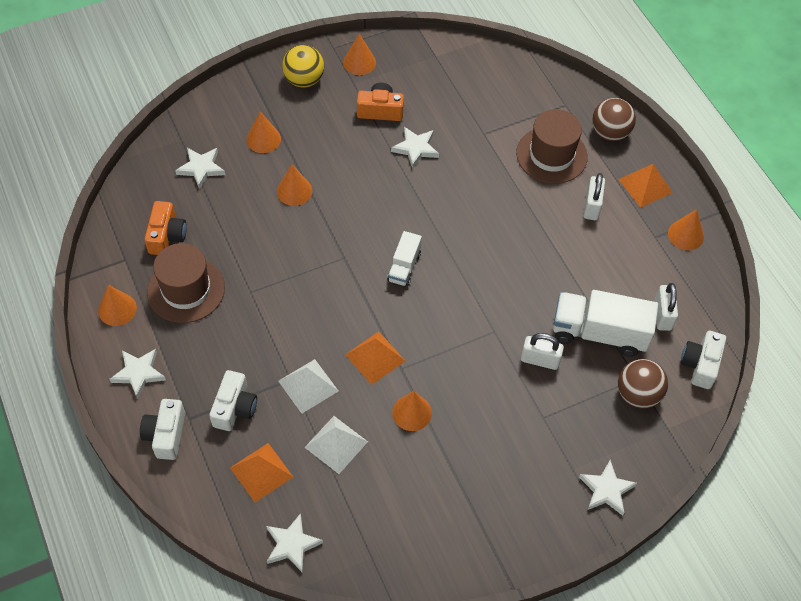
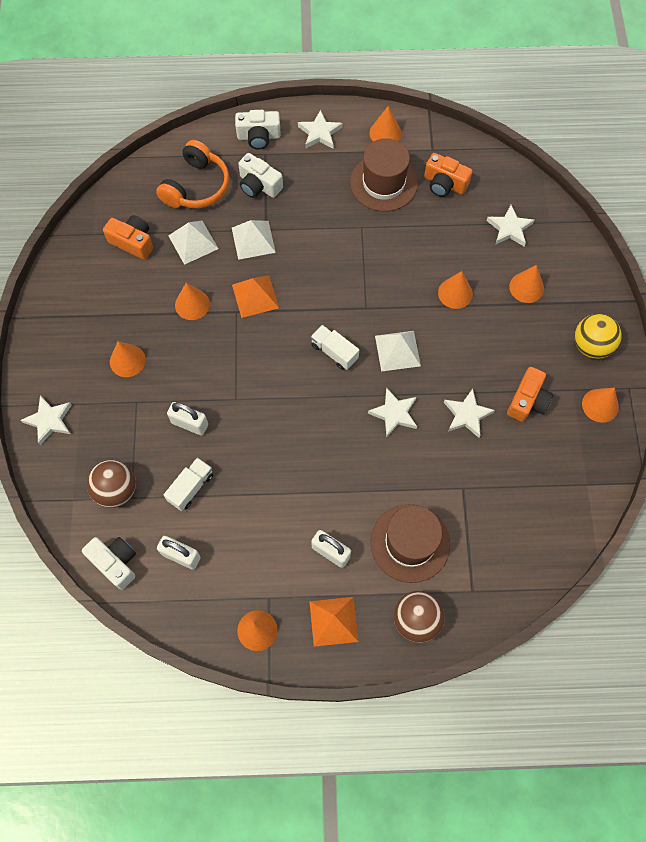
camera: 115 degrees right, 10 degrees up
(166, 435) = (258, 136): white camera -> white camera turned 150 degrees clockwise
(261, 472) = (196, 186): orange pyramid -> orange headphones
(292, 544) = (130, 188): white star -> white star (394, 413)
(363, 507) = (133, 242): none -> orange camera
(377, 217) = (397, 350): none -> white pyramid
(505, 446) = (127, 360): none -> orange cone
(540, 360) = (189, 424): white padlock -> white padlock turned 75 degrees clockwise
(599, 333) = (191, 487): white truck -> white truck, size x0.54

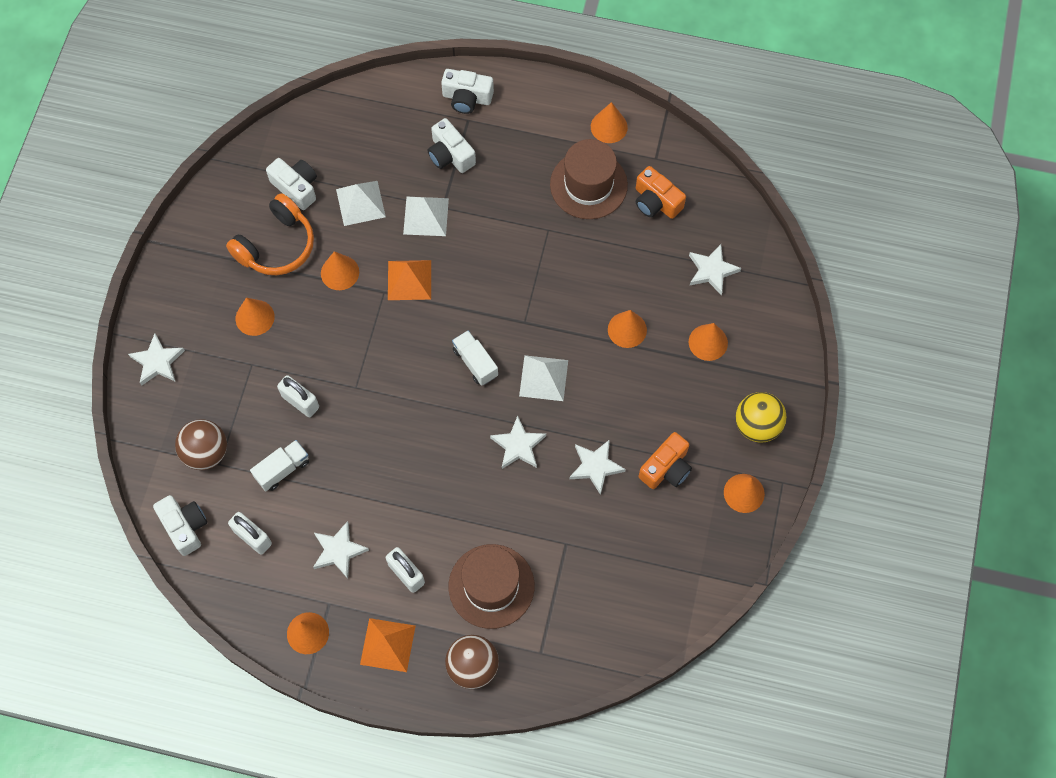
camera: 15 degrees right, 0 degrees up
(133, 242) = (296, 187): orange camera -> white camera
(196, 186) = (382, 140): orange headphones -> orange headphones (276, 245)
(319, 133) = (535, 109): white star -> white star (338, 551)

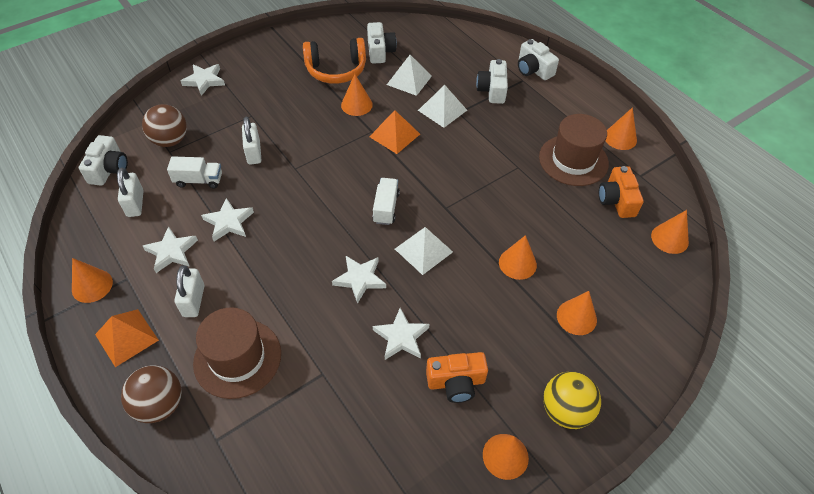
camera: 40 degrees right, 15 degrees down
(255, 317) = (281, 95): orange cone -> orange cone (669, 238)
(712, 270) = (624, 271): white star -> white star (229, 222)

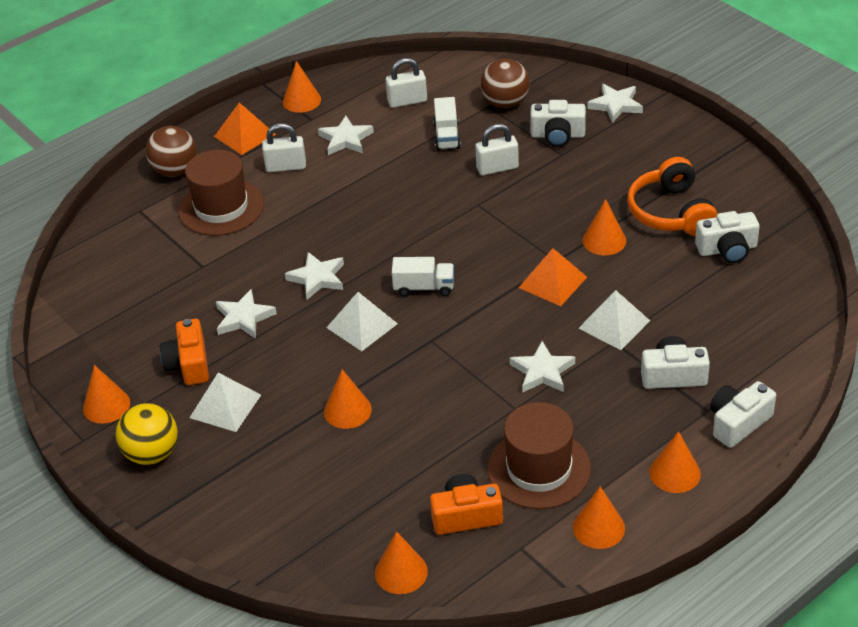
camera: 90 degrees right, 10 degrees down
(109, 169) = (454, 72): white camera -> white camera (557, 135)
(229, 222) = (389, 169): white star -> white star (542, 371)
(409, 80) = (671, 285): white pyramid -> white pyramid (225, 406)
(576, 317) = (270, 466): orange cone -> orange cone (675, 473)

